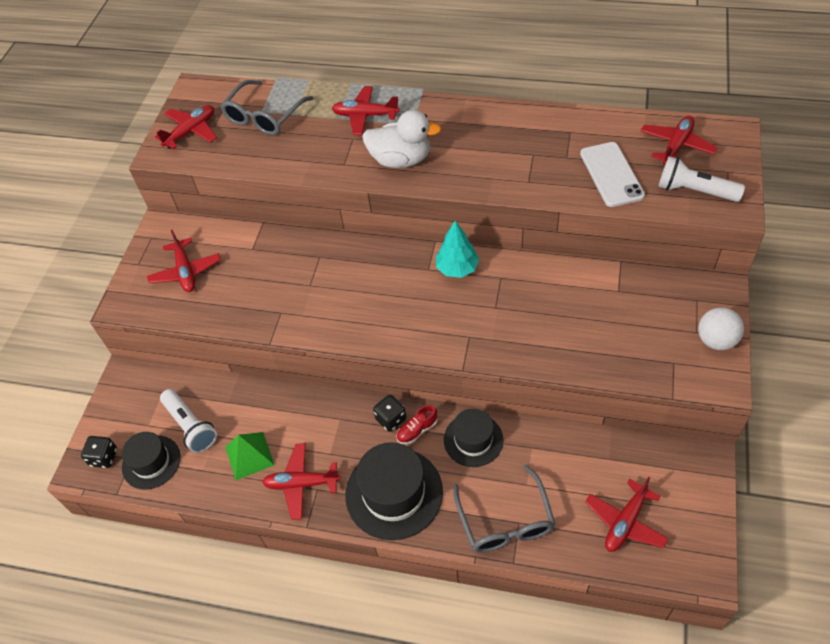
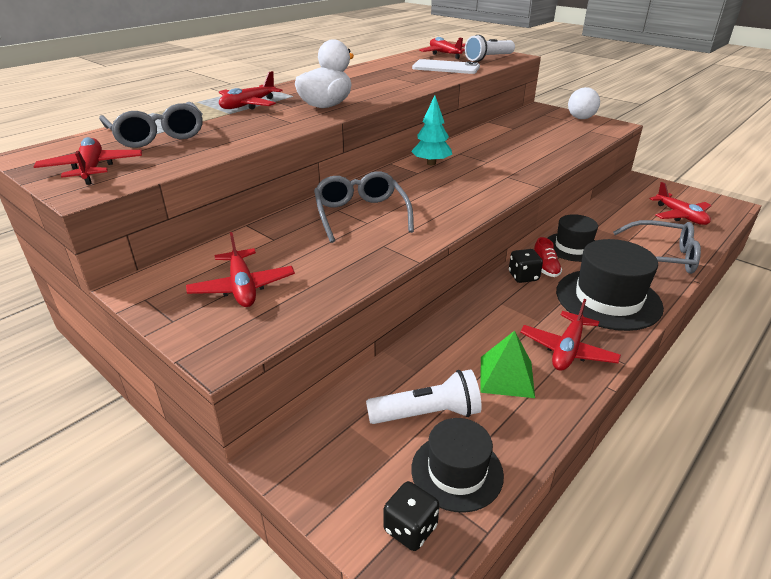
camera: 65 degrees left, 20 degrees down
(186, 271) = (242, 287): red plane -> red plane turned 60 degrees clockwise
(319, 275) = (361, 215): none -> grey glasses

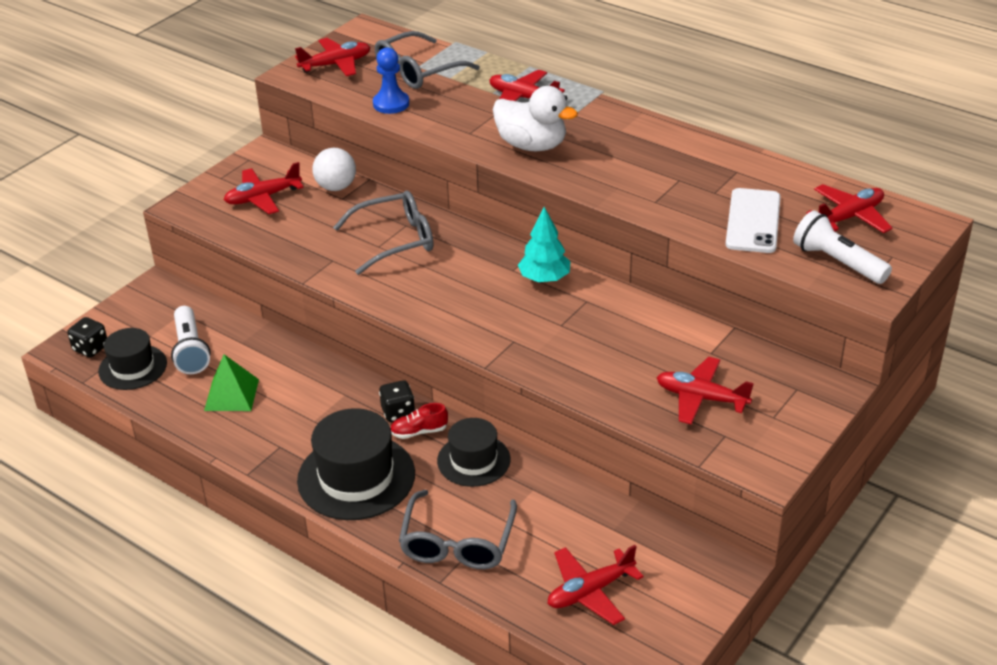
camera: 85 degrees right, 5 degrees up
(210, 147) = (391, 104): none -> blue pawn
(567, 350) = (267, 436): red plane -> red plane (701, 398)
(580, 118) = (790, 431): white ball -> white ball (336, 187)

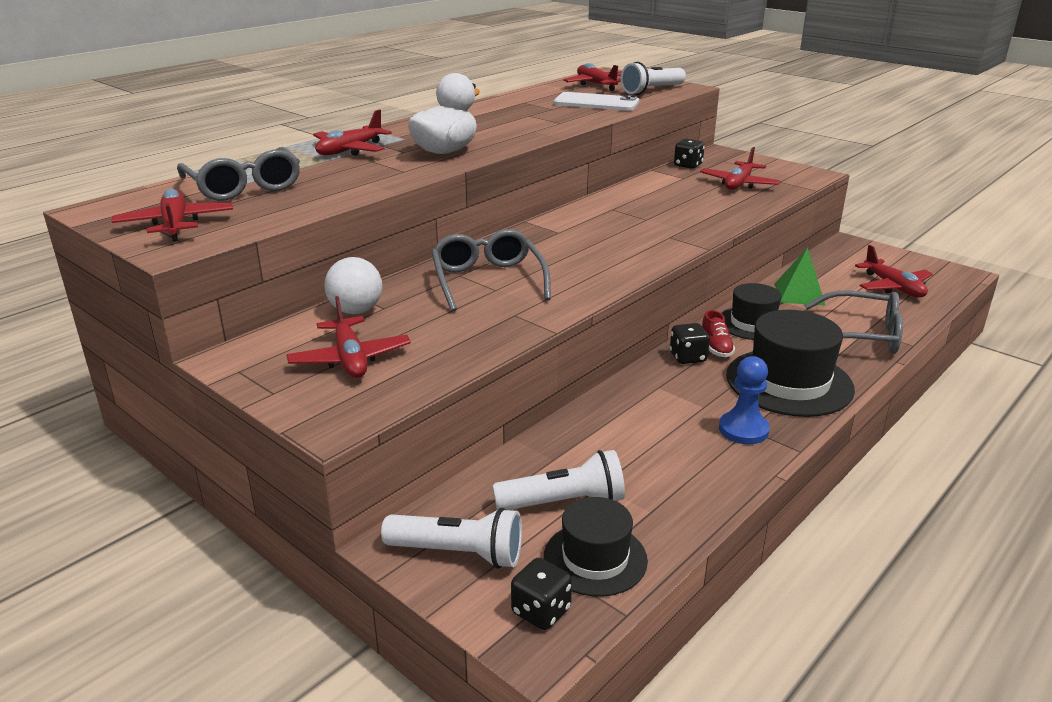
camera: 85 degrees left, 10 degrees down
(145, 311) = (459, 553): none -> white flashlight
(231, 394) = (658, 465): green pyramid -> green pyramid (799, 294)
(391, 104) = (310, 200): blue pawn -> blue pawn (743, 430)
(544, 278) = (576, 221): turquoise tree -> none
(762, 357) = (688, 165): none -> black dice

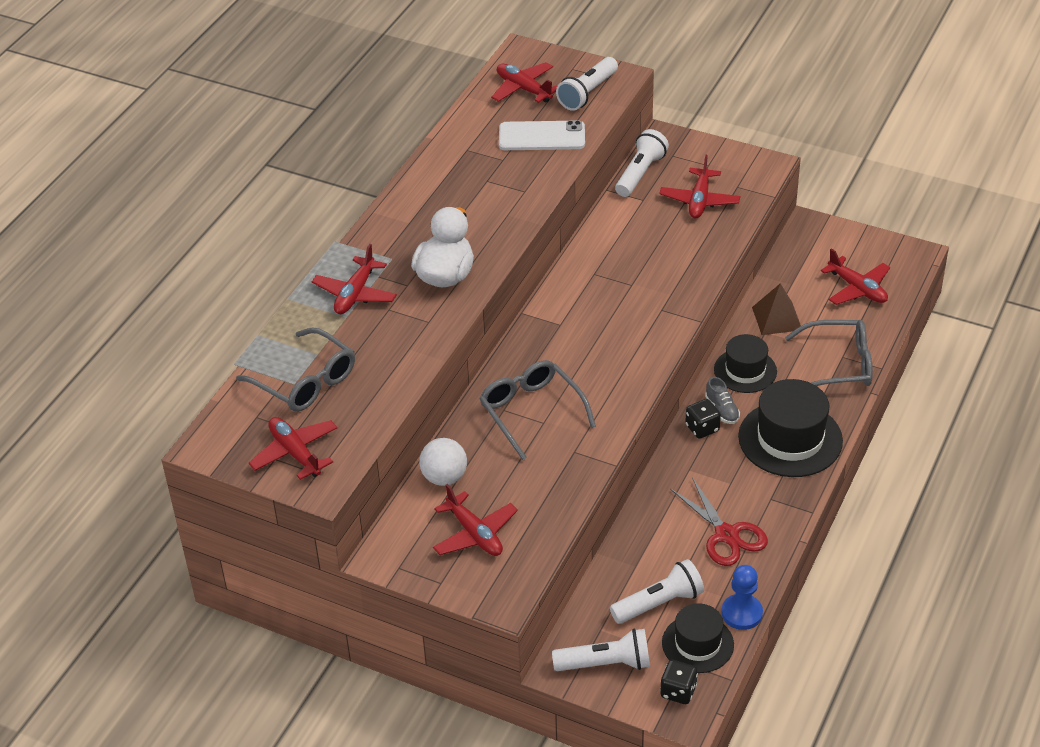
camera: 15 degrees left, 15 degrees up
(681, 451) = (726, 534): none -> red scissors
(688, 165) = (640, 173): black dice -> white flashlight
(716, 347) = (722, 410): red shoe -> grey shoe
(743, 430) = (766, 501): blue pawn -> blue pawn (742, 613)
(799, 294) = (777, 318): green pyramid -> brown pyramid

